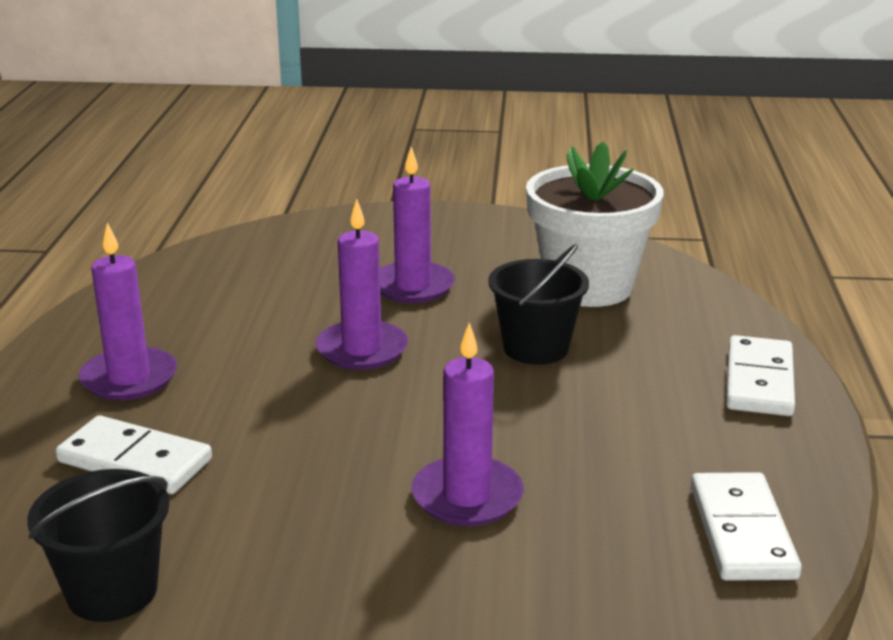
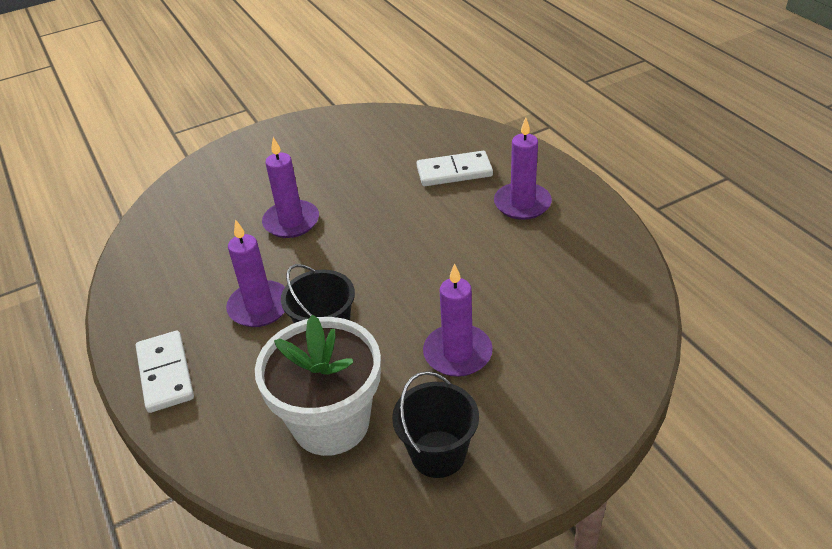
camera: 150 degrees right, 15 degrees up
(112, 591) = (391, 133): black bucket -> black bucket (438, 454)
(362, 349) = (428, 280): purple candle -> purple candle (259, 307)
(741, 532) = (153, 261): white domino -> none

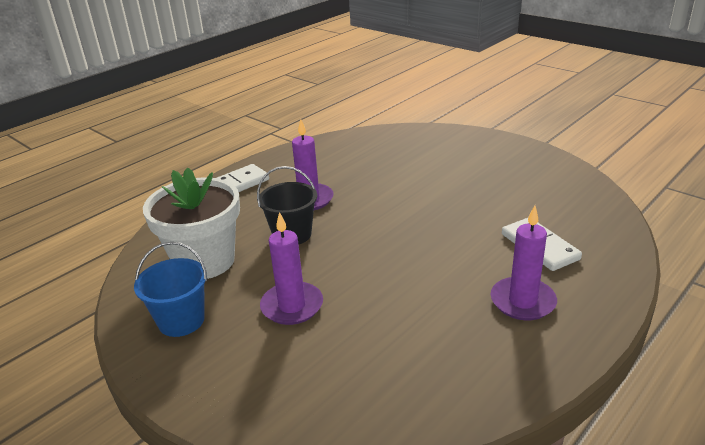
camera: 70 degrees right, 10 degrees down
(291, 222) = (409, 185): purple candle -> none
(438, 454) = (181, 321): black bucket -> blue bucket

